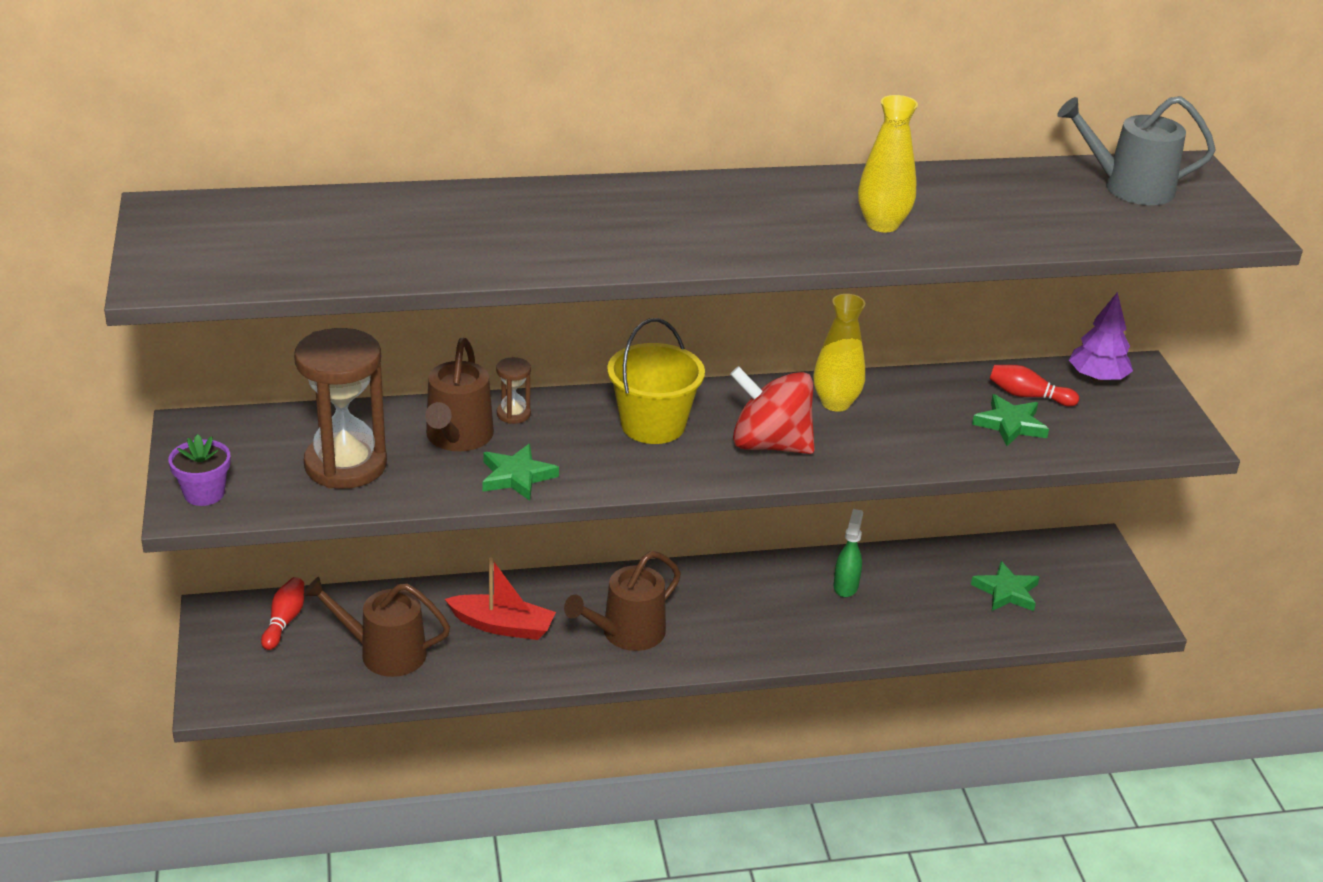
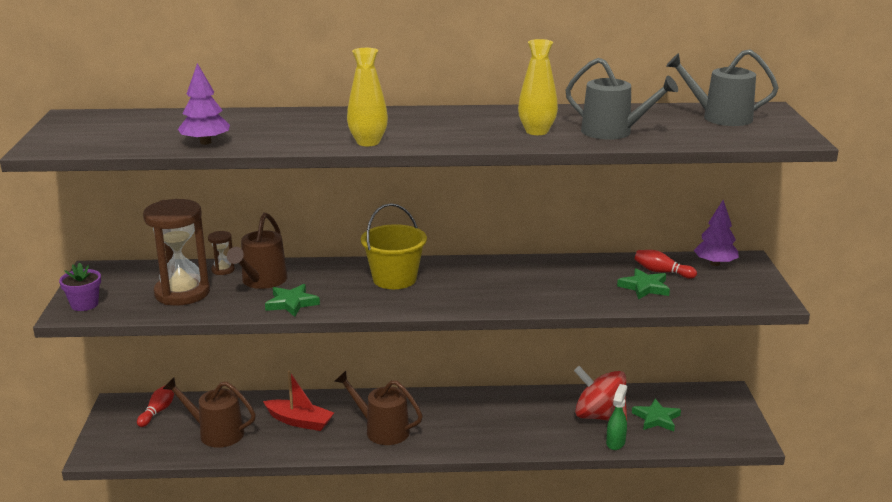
camera: 10 degrees right, 10 degrees down
(406, 262) = (205, 142): none -> purple tree
(513, 414) = (304, 270): brown hourglass -> brown hourglass (223, 270)
(627, 633) = (382, 430): brown watering can -> brown watering can turned 60 degrees clockwise
(770, 444) = (470, 292): red spinning top -> red spinning top (599, 416)
(835, 403) = (524, 271): yellow vase -> yellow vase (368, 142)
(846, 586) = (542, 409): green spray bottle -> green spray bottle (615, 442)
(990, 223) = (613, 132): none -> grey watering can

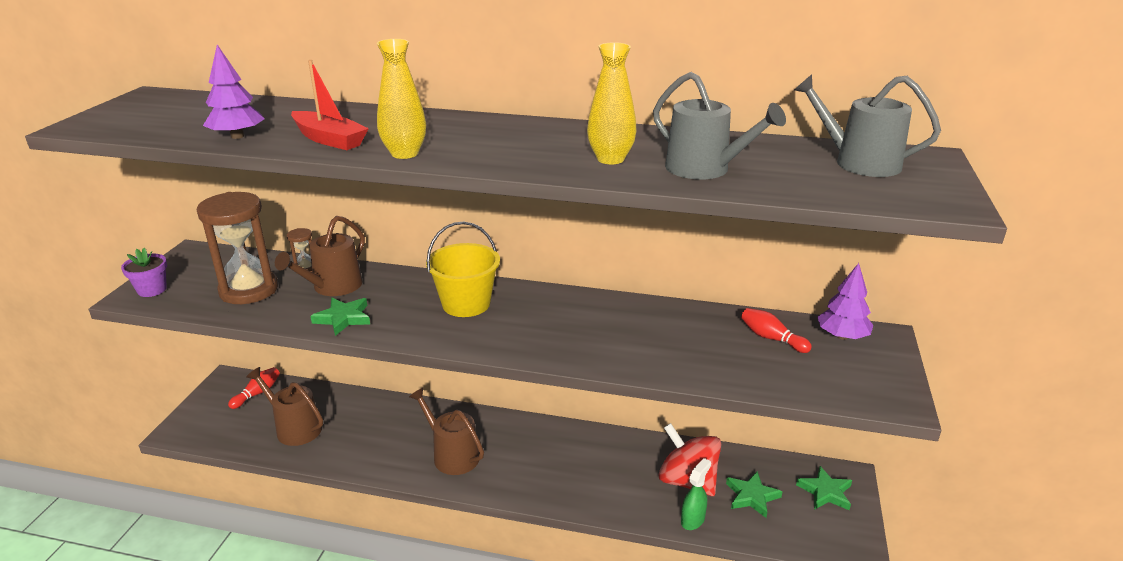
camera: 15 degrees right, 5 degrees up
(299, 421) = (378, 429): red boat -> red boat (329, 139)
(644, 287) = (740, 357): green star -> green star (825, 492)

